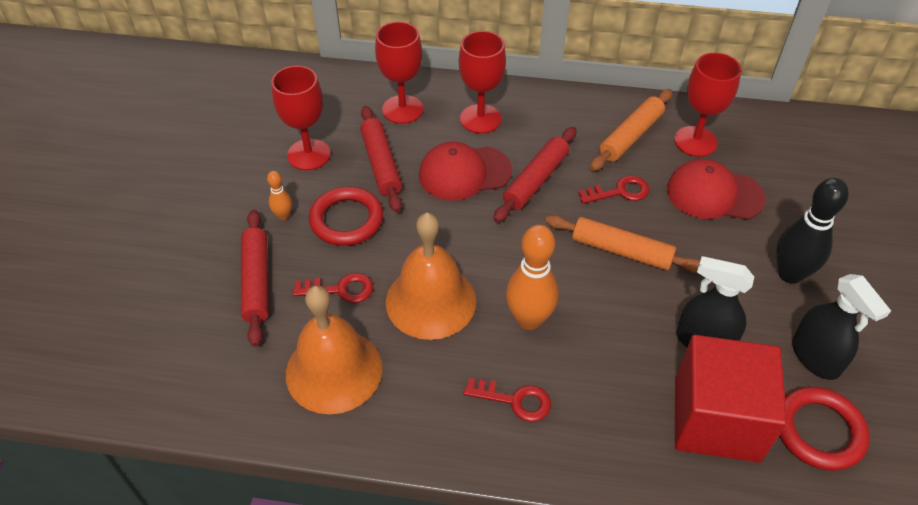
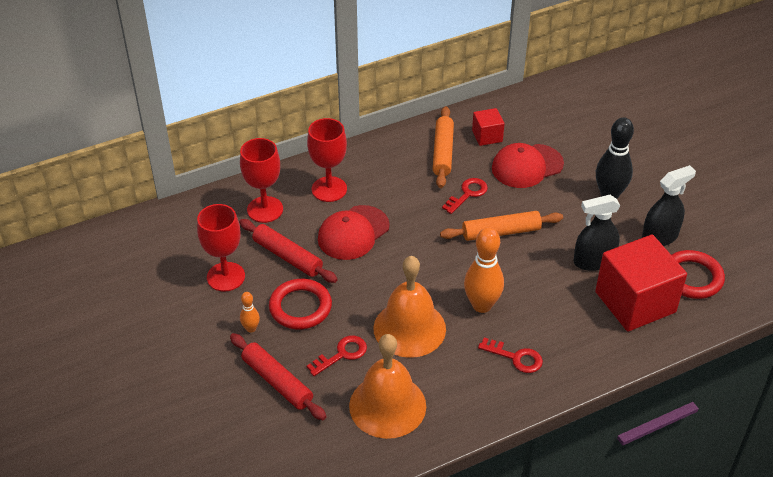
camera: 35 degrees left, 5 degrees down
(515, 400) = (515, 357): red key -> red key turned 45 degrees clockwise
(536, 180) = (406, 213): red rolling pin -> none
(695, 141) = (487, 136): red goblet -> red cube
(815, 357) = (659, 237): black spray bottle -> black spray bottle turned 60 degrees counterclockwise

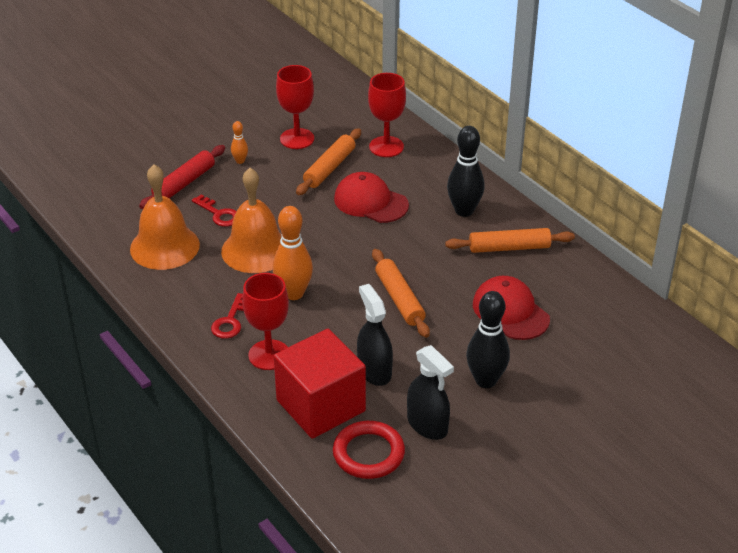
camera: 80 degrees right, 5 degrees down
(287, 256) = (329, 168): red rolling pin -> orange rolling pin
(300, 307) = (269, 184): red ring -> none
(329, 189) = (426, 180): red goblet -> red goblet (269, 355)
(383, 171) = (464, 211): none -> black bowling pin
(467, 194) = (450, 271): red key -> none
(487, 136) = (549, 277): red cube -> none

